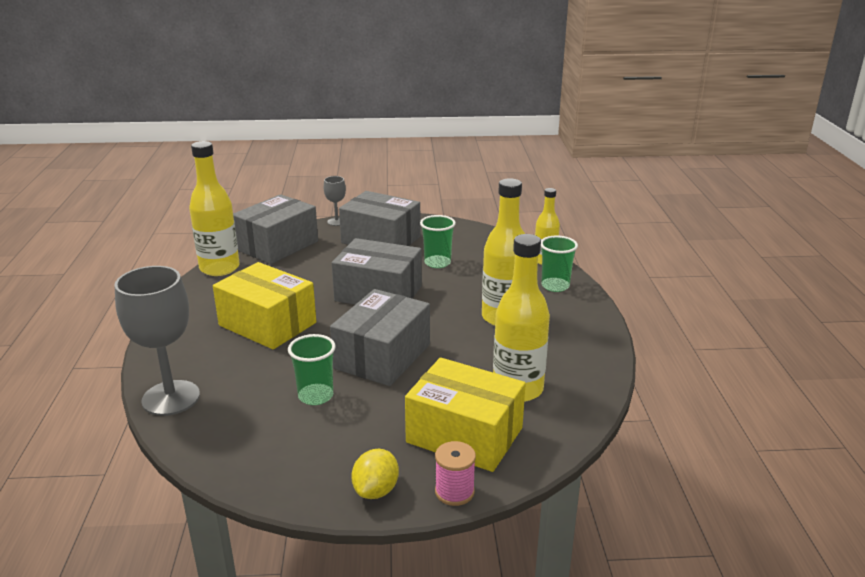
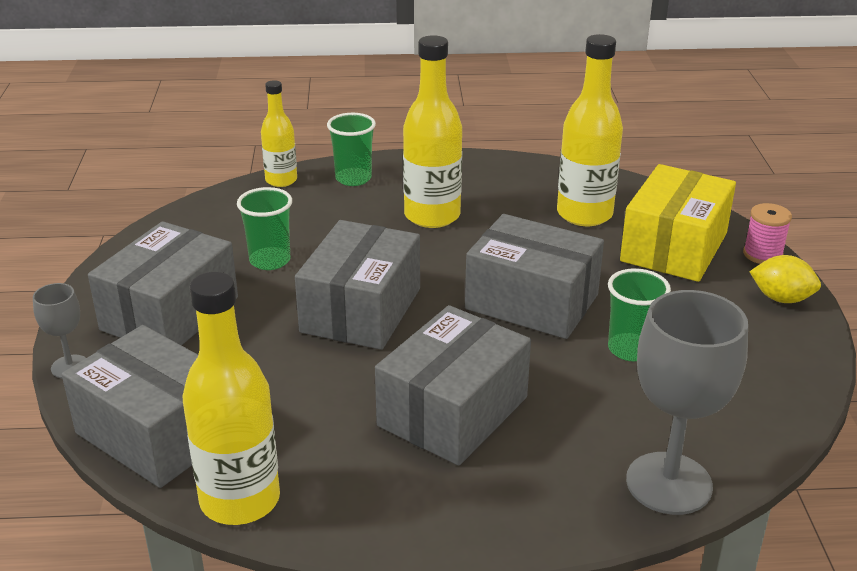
camera: 90 degrees left, 5 degrees up
(267, 324) = (452, 411): yellow box -> grey box

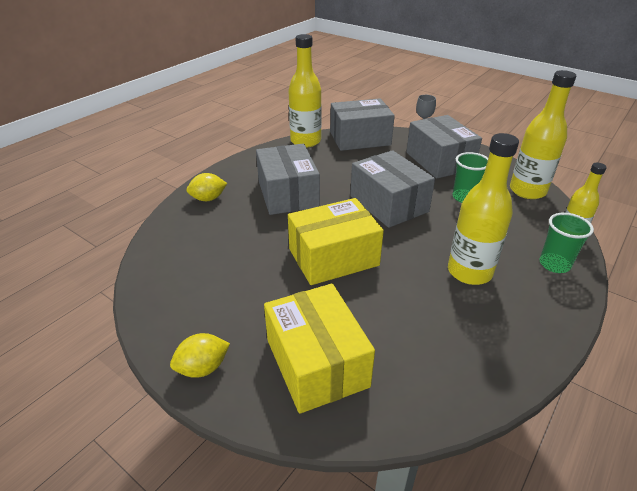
camera: 130 degrees right, 5 degrees up
(532, 302) = (333, 257): grey box -> yellow box
(578, 490) = (208, 199): none -> yellow lemon
(584, 214) = (408, 347): yellow bottle -> yellow bottle (527, 191)
(630, 349) = (254, 265): green cup -> none
(669, 483) = (176, 220): grey goblet -> none
(762, 254) = (251, 410): pink spool -> none

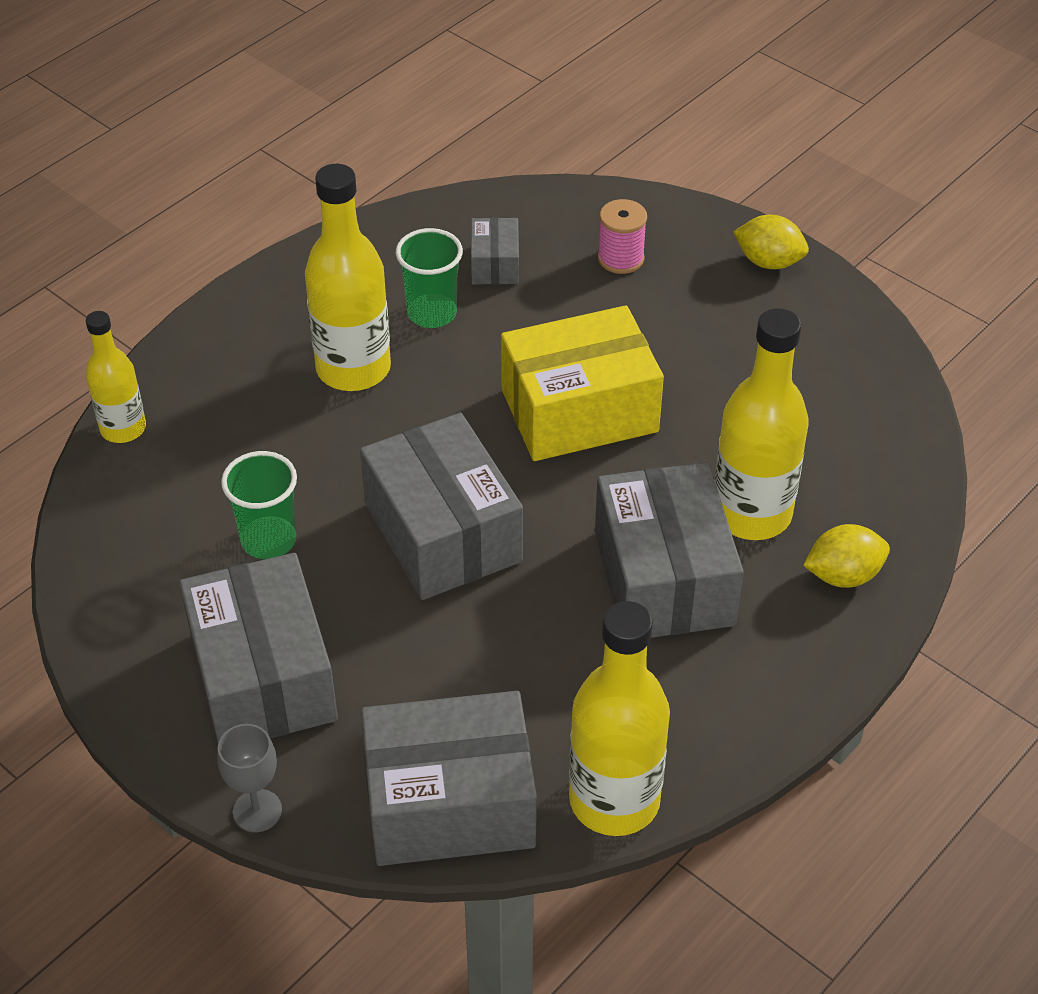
camera: 175 degrees left, 10 degrees up
(203, 368) = (768, 262): yellow lemon -> yellow lemon turned 45 degrees clockwise
(316, 363) = (621, 258): yellow box -> pink spool
(409, 351) = (494, 264): none -> grey box
(527, 191) = (115, 551): yellow bottle -> yellow bottle (751, 514)
(554, 264) = (201, 373): green cup -> green cup (432, 313)

